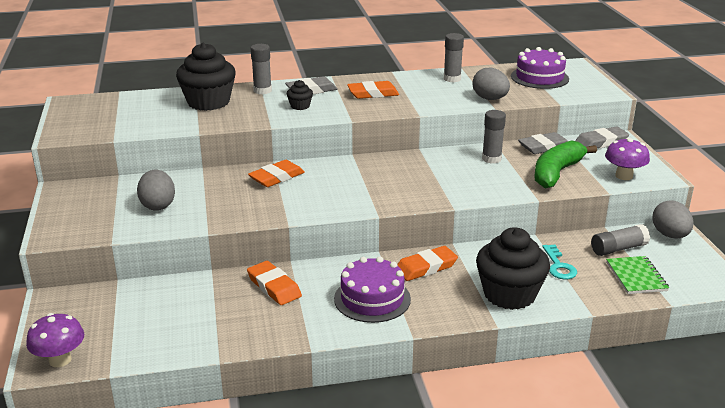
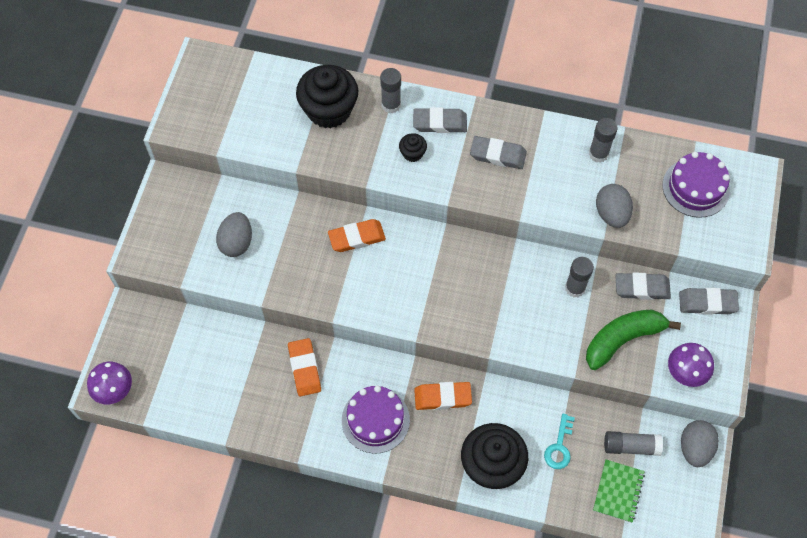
camera: 25 degrees right, 35 degrees up
(373, 93) = (498, 155): orange eraser -> grey eraser

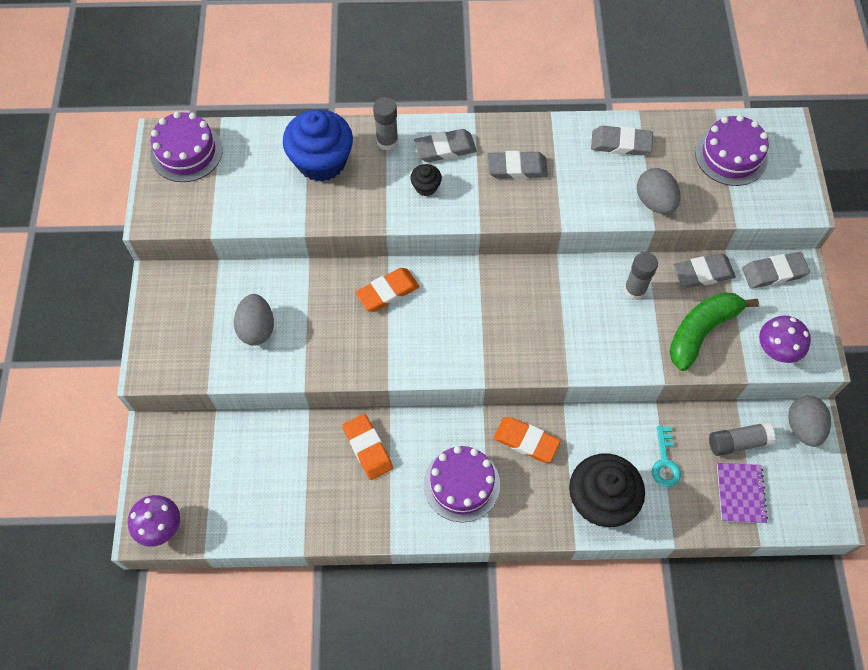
camera: 15 degrees left, 0 degrees up
(216, 75) = (186, 152): none -> purple cake
(329, 110) = (321, 161): black cupcake -> blue cupcake
(442, 397) = (526, 441): orange eraser -> orange eraser turned 45 degrees clockwise
(598, 154) = (621, 143): grey glue stick -> grey eraser
(618, 491) = (740, 493): green notebook -> purple notebook

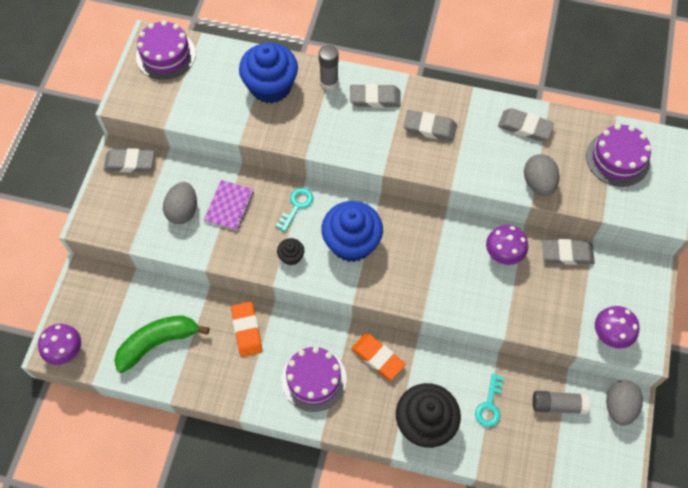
camera: 15 degrees right, 0 degrees up
(387, 292) = (296, 206): orange eraser -> turquoise key
(426, 187) = (349, 127): black cupcake -> black cupcake (291, 256)
(463, 318) = (351, 243): none -> blue cupcake
(634, 290) = (503, 254): grey glue stick -> purple mushroom
(701, 331) = (550, 302): green banana -> green banana (158, 343)
(740, 493) = (546, 448): purple notebook -> purple notebook (229, 206)
(774, 272) = (629, 268): grey eraser -> grey eraser (130, 162)

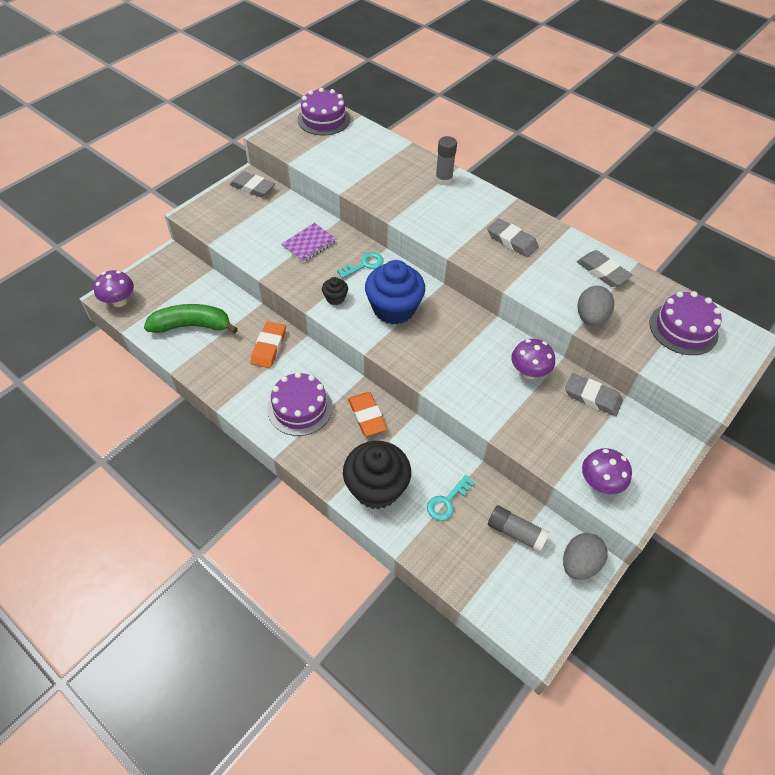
camera: 25 degrees right, 10 degrees down
(183, 211) = (270, 233): grey egg -> none
(270, 86) = (392, 166): blue cupcake -> none
(375, 98) = (476, 204): grey eraser -> none

